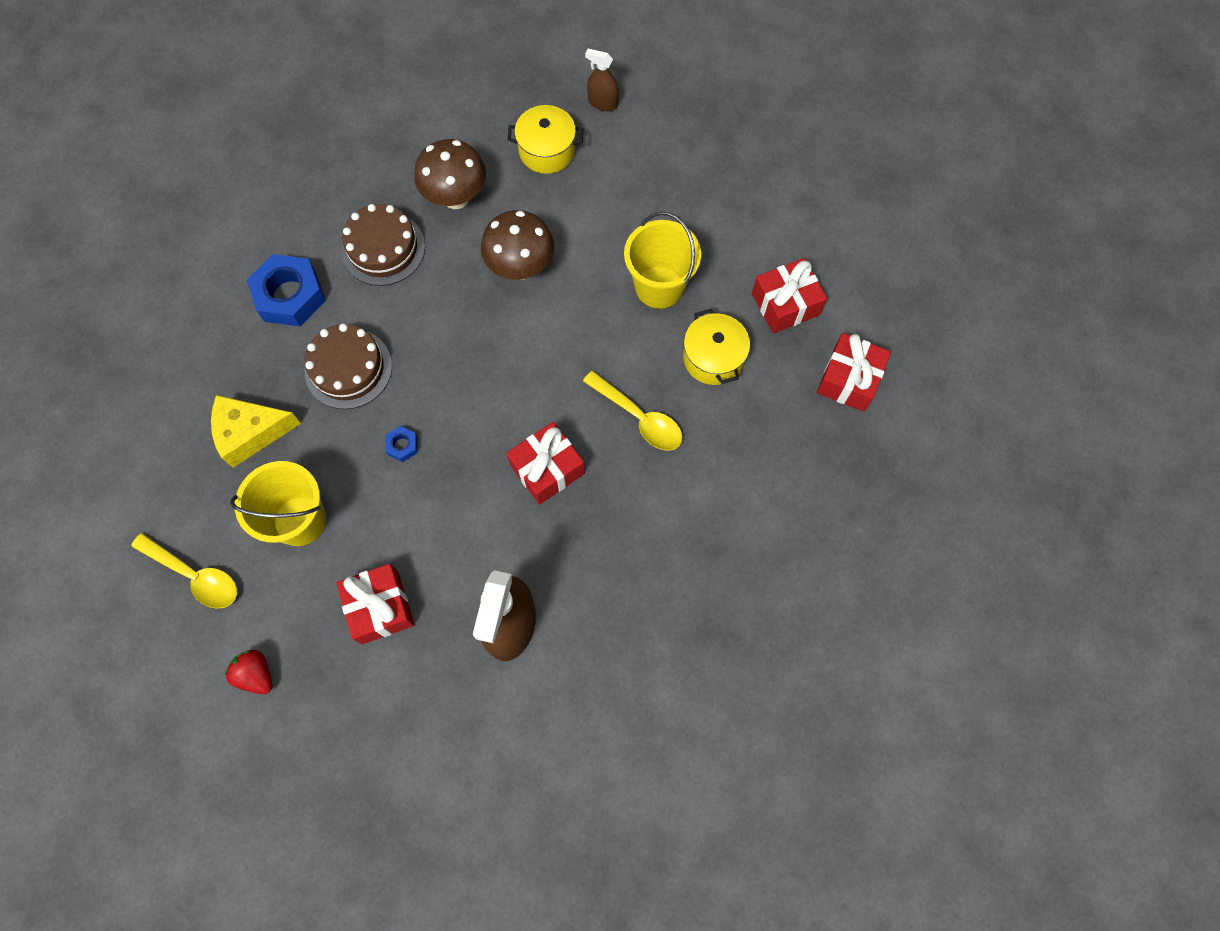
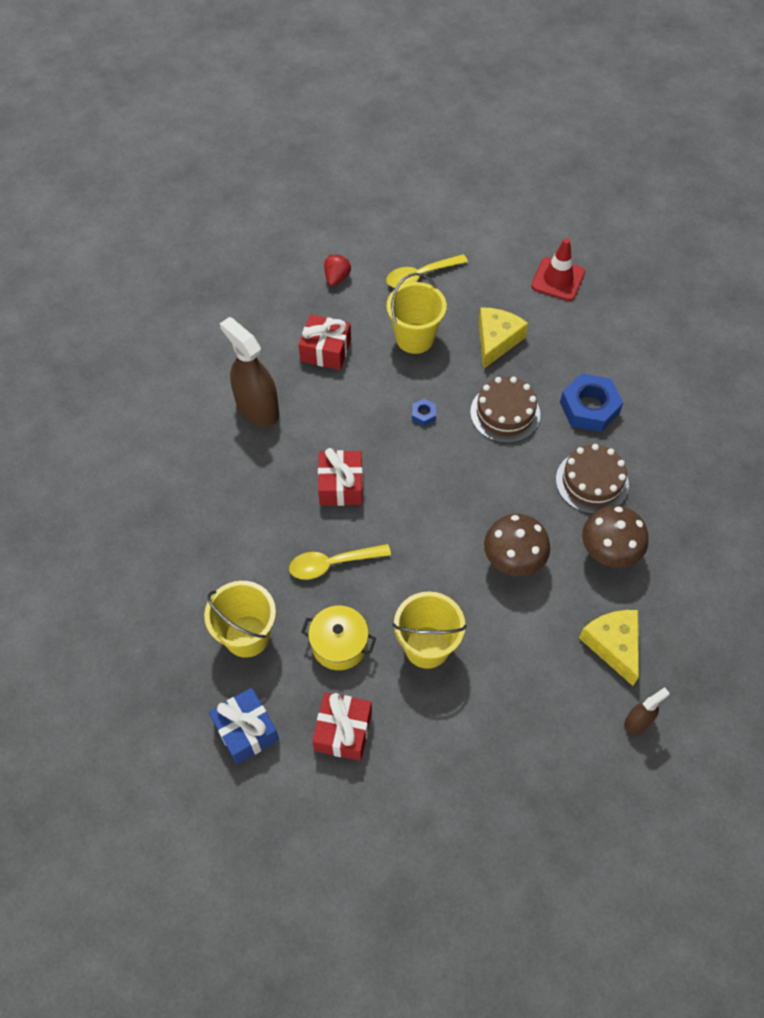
camera: 125 degrees right, 10 degrees down
(114, 420) = (558, 279): none -> red traffic cone
(256, 674) = (336, 278): red strawberry -> red strawberry turned 60 degrees counterclockwise
(547, 151) = (613, 645): yellow pot -> yellow cheese
(768, 441) = (247, 636): none -> yellow bucket
(849, 379) = (246, 730): red gift -> blue gift

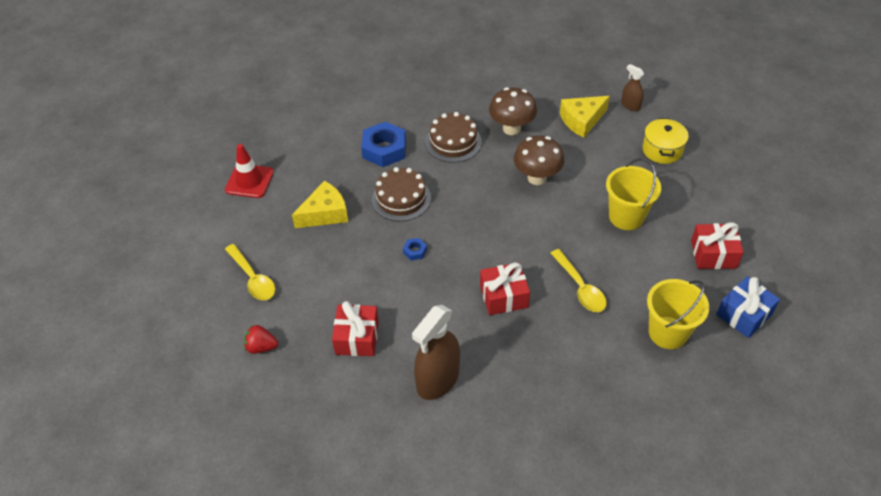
camera: 100 degrees left, 10 degrees down
(339, 644) = (648, 269): yellow pot -> yellow pot (662, 150)
(415, 338) = (331, 271): yellow bucket -> none
(496, 341) = (325, 213): yellow cheese -> yellow cheese turned 135 degrees clockwise

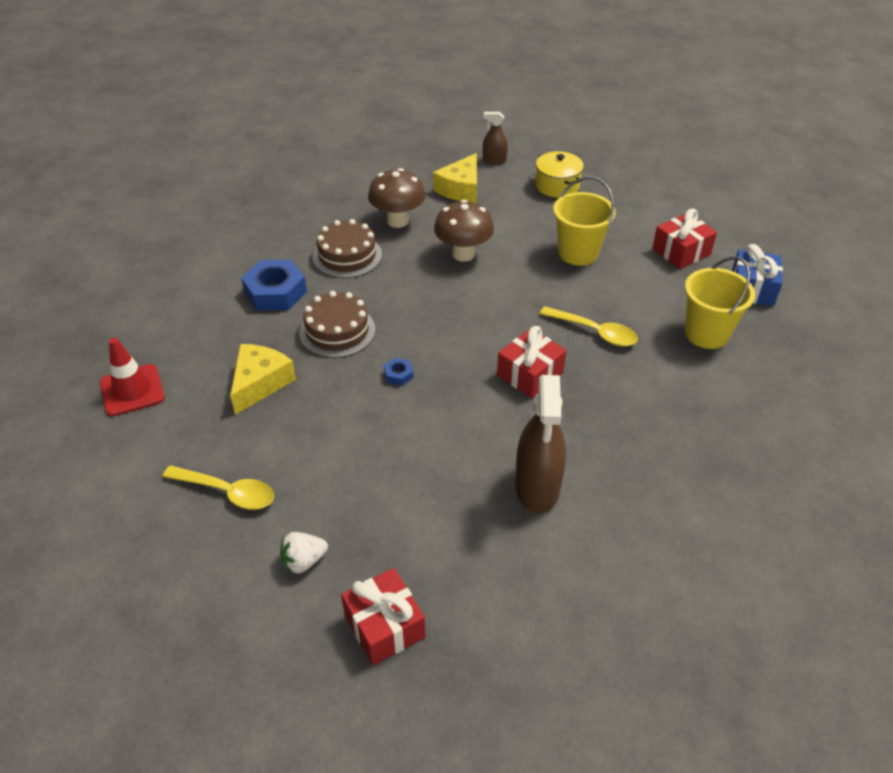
camera: 35 degrees left, 5 degrees down
(261, 347) = (304, 561): red strawberry -> white strawberry
(357, 337) = (411, 491): red gift -> red gift (384, 626)

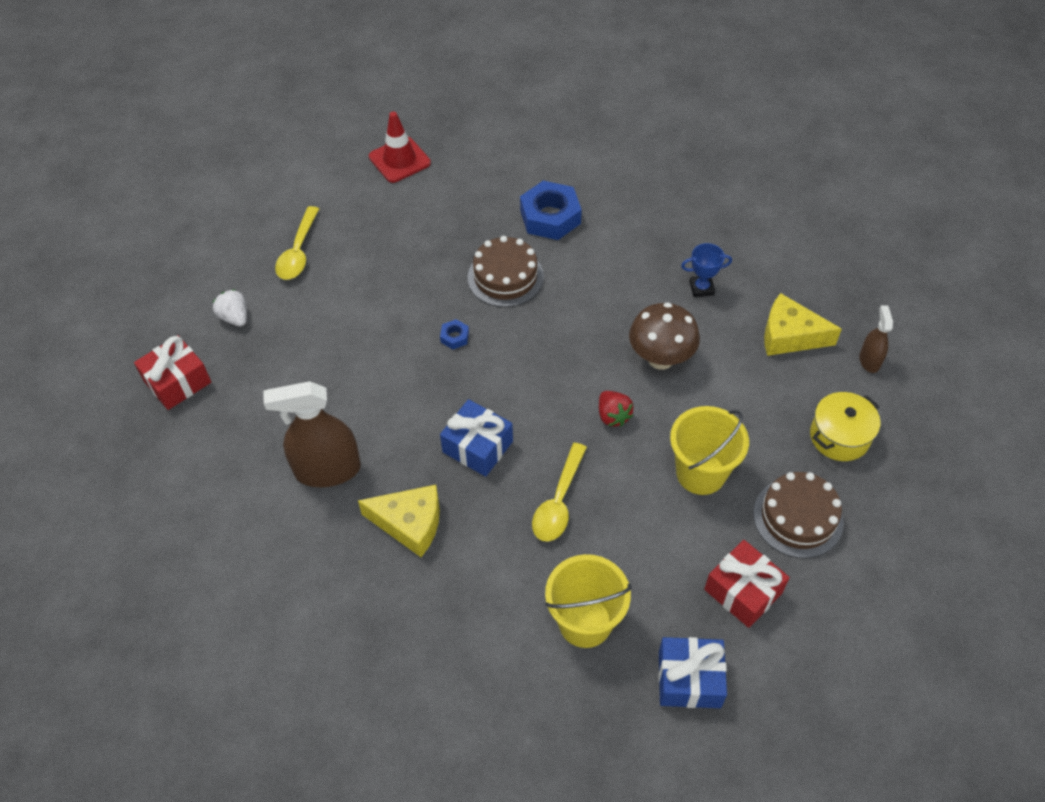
camera: 80 degrees right, 10 degrees up
(260, 383) = (424, 239): yellow cheese -> yellow cheese (410, 523)
(347, 256) = (624, 258): brown cake -> brown cake (798, 517)
(398, 221) = (701, 288): brown mushroom -> blue trophy
(514, 289) = (613, 416): none -> red strawberry
(530, 374) = (477, 447): red gift -> blue gift

